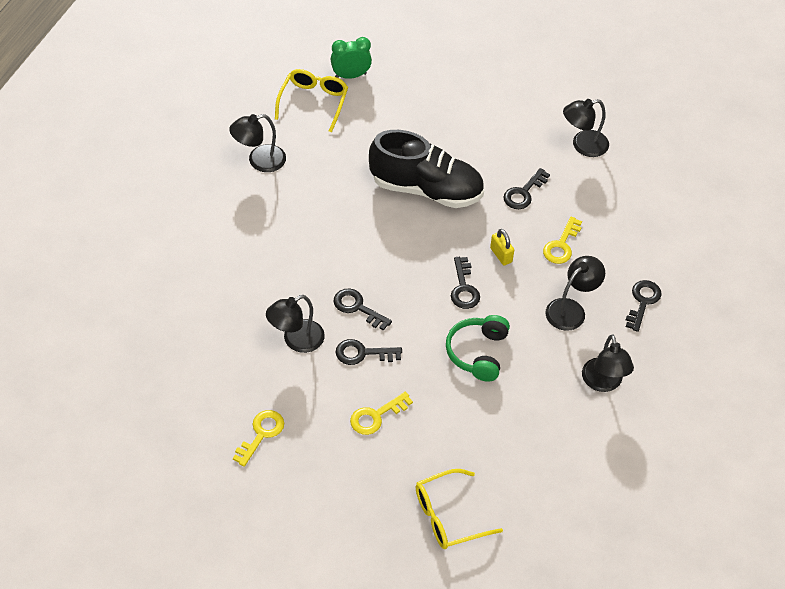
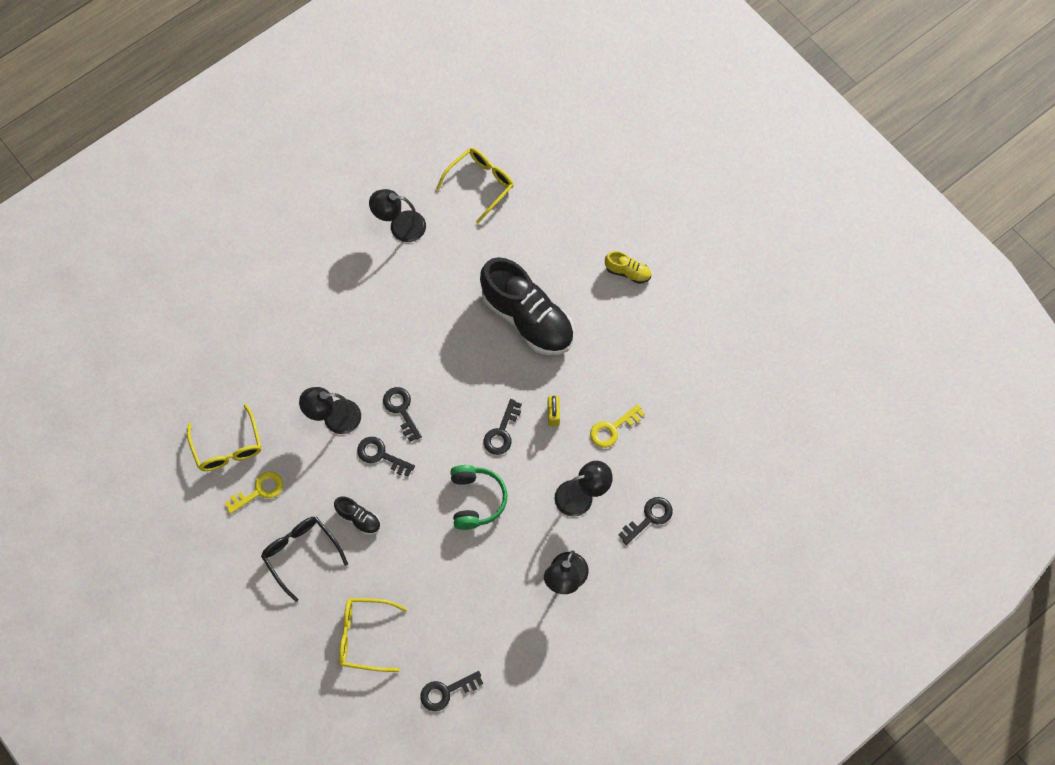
camera: 30 degrees right, 15 degrees up
(205, 409) = (228, 447): none -> yellow glasses
(338, 471) = (301, 554): none -> black glasses
(350, 75) = (529, 169): green clock -> none
(376, 416) = (359, 519): yellow key -> black shoe
(477, 353) = (476, 500): green headphones -> green headphones turned 135 degrees clockwise
(491, 121) = (628, 272): none -> yellow shoe
(524, 193) = (612, 360): black key -> black key (446, 692)
(583, 145) = (696, 335): black lamp -> none

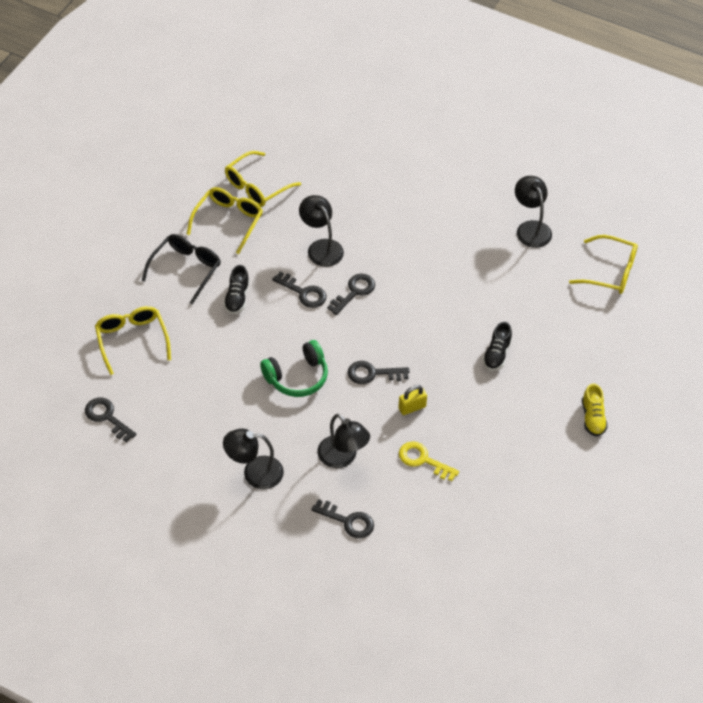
camera: 65 degrees right, 15 degrees down
(259, 491) = (228, 221): yellow key -> yellow glasses
(381, 455) = (303, 292): black key -> black key turned 120 degrees clockwise
(527, 319) = (496, 354): black shoe -> black shoe, size x0.43

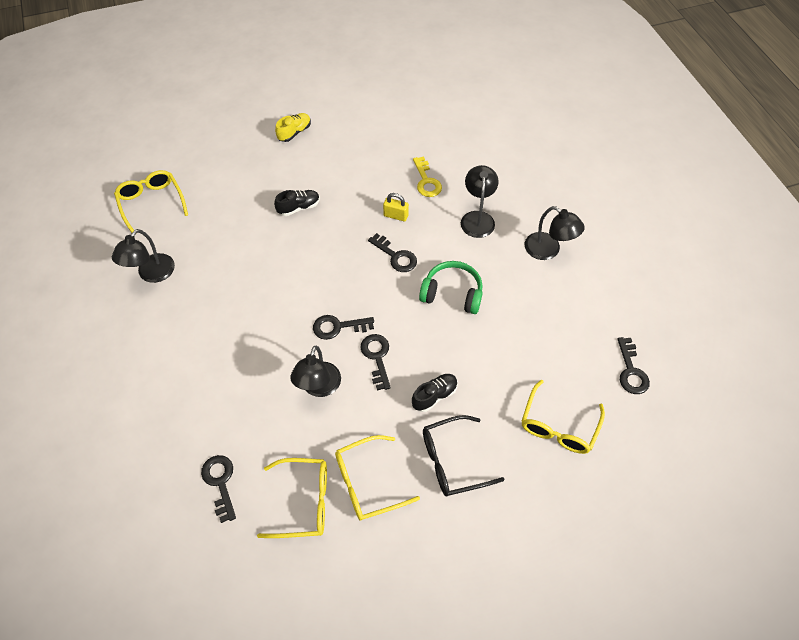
camera: 135 degrees left, 5 degrees up
(348, 521) = (513, 181): black key -> black key (220, 483)

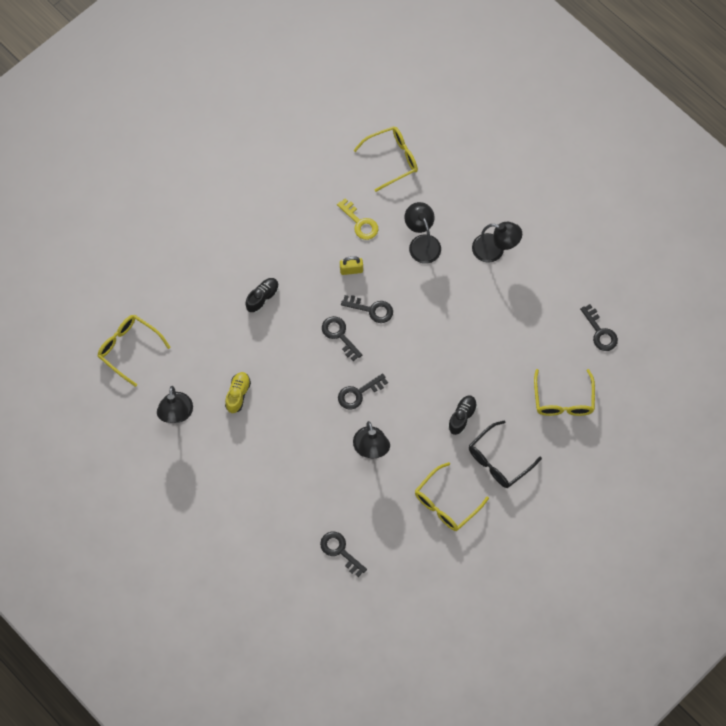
camera: 25 degrees left, 10 degrees up
(294, 132) = (211, 220): yellow shoe -> yellow shoe (238, 394)
(304, 501) = (408, 537): yellow glasses -> yellow glasses (392, 159)
(377, 357) = (402, 405): black key -> black key (339, 335)
(452, 293) = (434, 324): green headphones -> none

